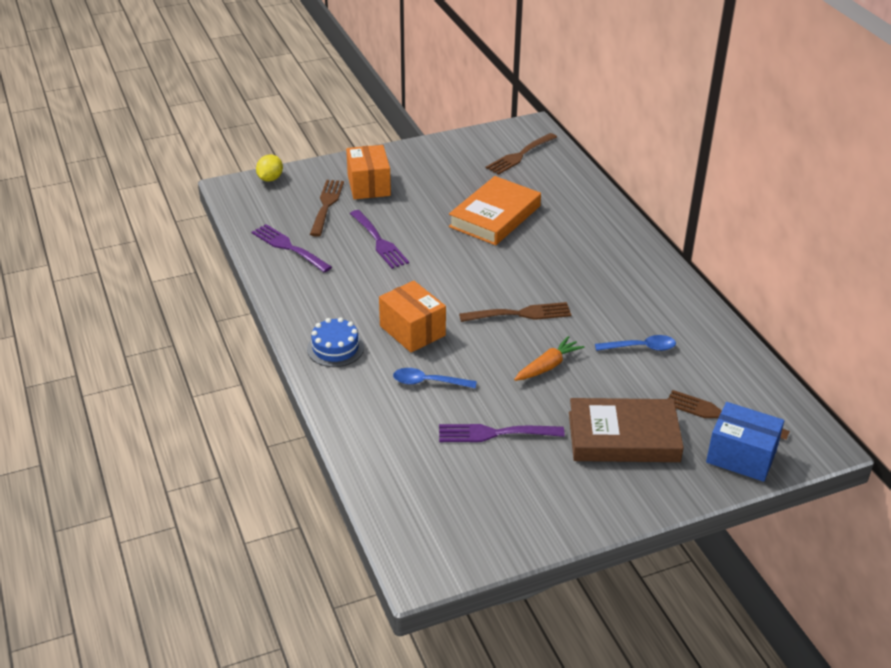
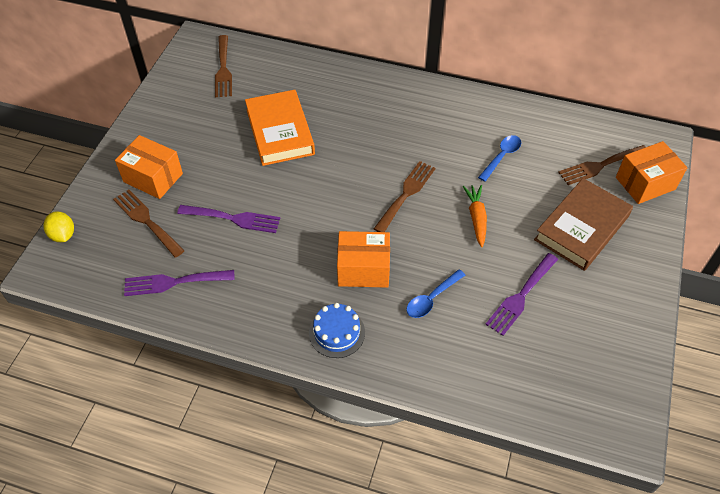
camera: 50 degrees left, 15 degrees up
(741, 456) = (645, 183): blue box -> orange box

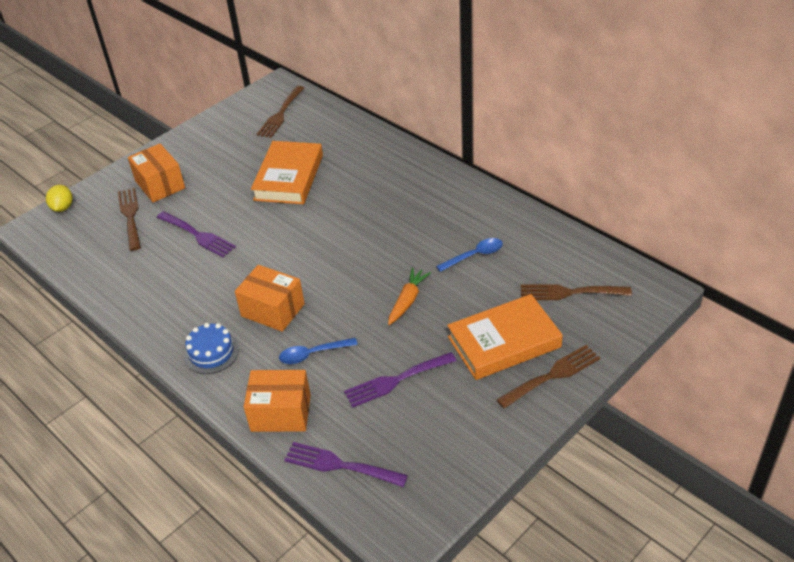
camera: 30 degrees right, 10 degrees down
(174, 282) = (115, 269): purple fork -> purple fork (340, 465)
(406, 194) = (359, 260): brown fork -> brown fork (552, 375)
(582, 228) = (504, 342): brown book -> orange book
(645, 183) = (605, 323): orange box -> orange box (281, 413)

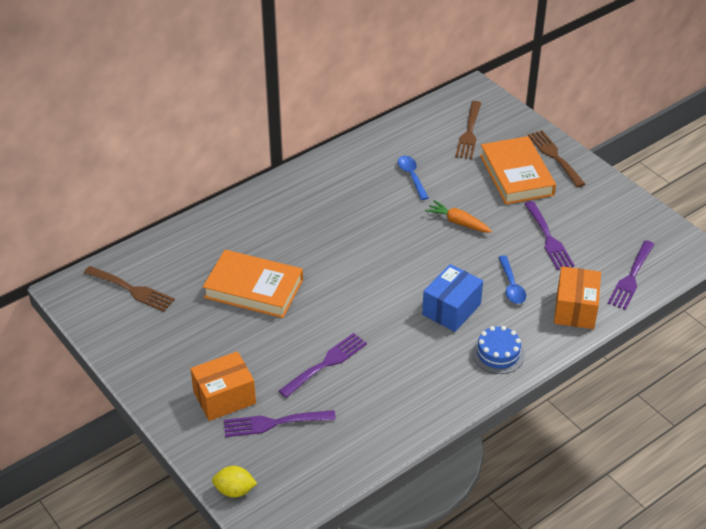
camera: 85 degrees left, 0 degrees up
(130, 216) = (274, 423): brown fork -> purple fork
(273, 310) = (451, 309): orange box -> blue box

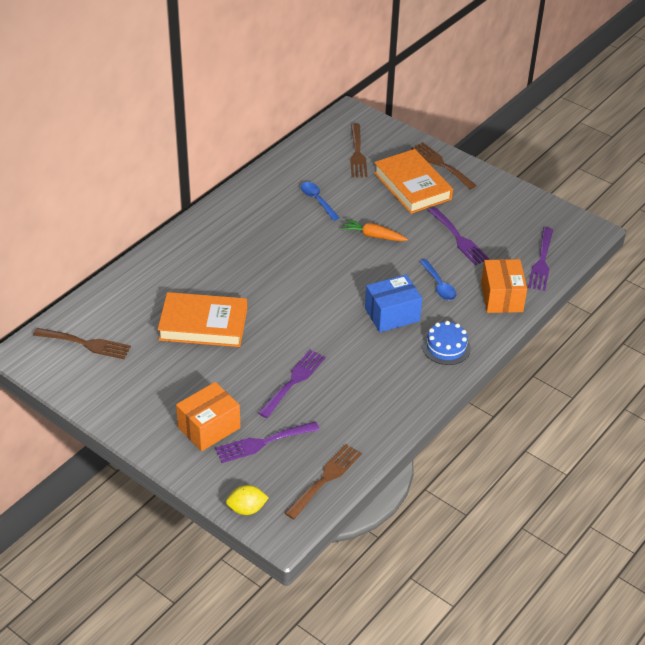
camera: 15 degrees left, 0 degrees up
(325, 473) = (325, 479): none -> brown fork
(451, 309) = (392, 314): blue box -> blue box turned 45 degrees clockwise

